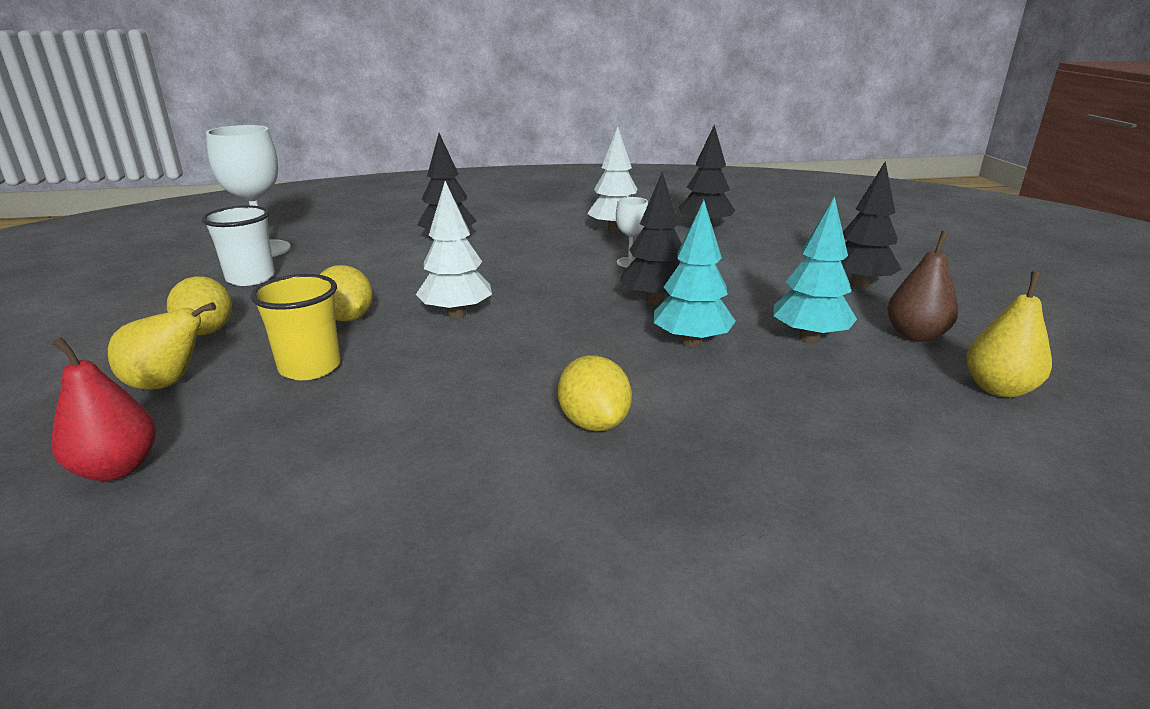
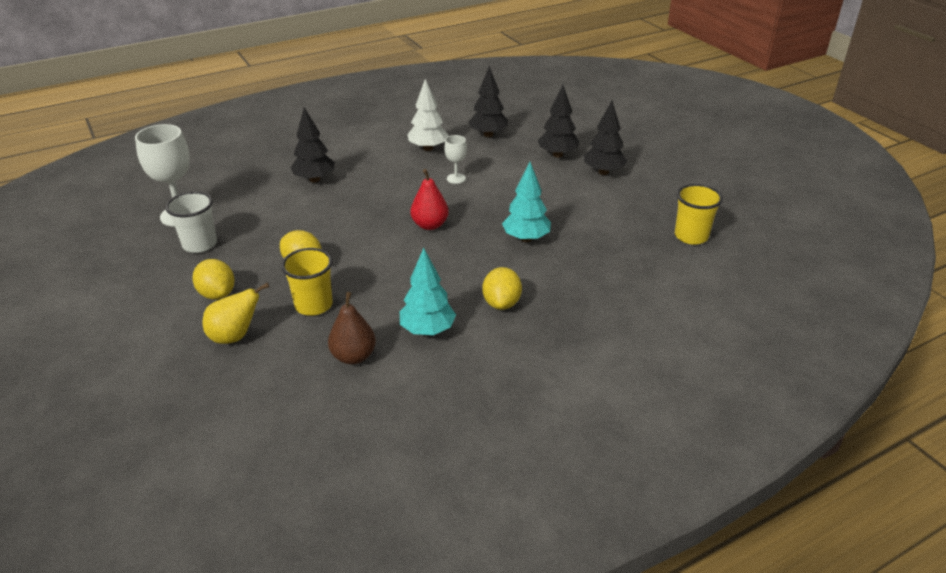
camera: 20 degrees left, 10 degrees up
(117, 468) = (266, 391): red pear -> red pear (430, 225)
(456, 314) = (372, 246): white tree -> none
(593, 423) = (501, 303): yellow lemon -> yellow lemon turned 45 degrees clockwise
(654, 301) = (489, 210): black tree -> black tree (557, 154)
(809, 338) = (589, 221): turquoise tree -> turquoise tree (427, 330)
(915, 335) = (644, 207): brown pear -> brown pear (353, 356)
(998, 389) = (691, 236): yellow pear -> yellow cup

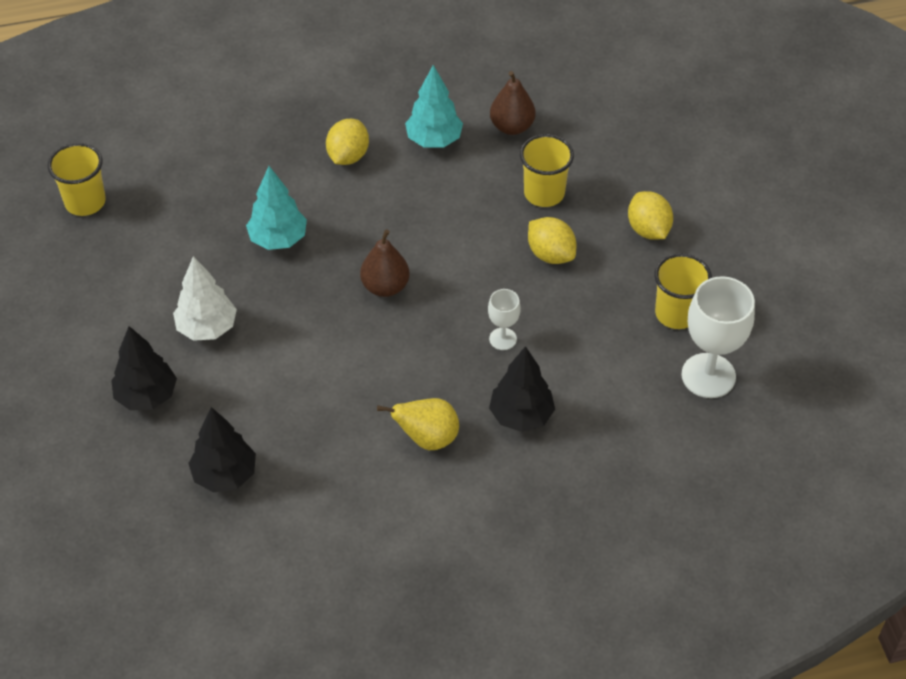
camera: 165 degrees left, 15 degrees up
(200, 244) = (676, 313): white cup -> yellow cup
(235, 336) = (626, 171): yellow pear -> yellow pear (427, 438)
(428, 148) = (334, 458): white tree -> white tree (207, 328)
(430, 225) = (385, 286): red pear -> brown pear
(456, 178) = (318, 372): white goblet -> white goblet (503, 339)
(603, 172) = (107, 341): black tree -> none

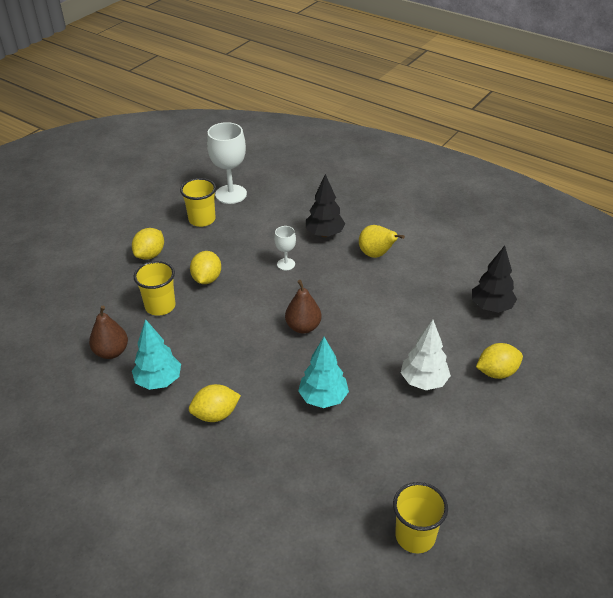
camera: 130 degrees left, 10 degrees down
(146, 396) = (496, 372): black tree -> yellow lemon

